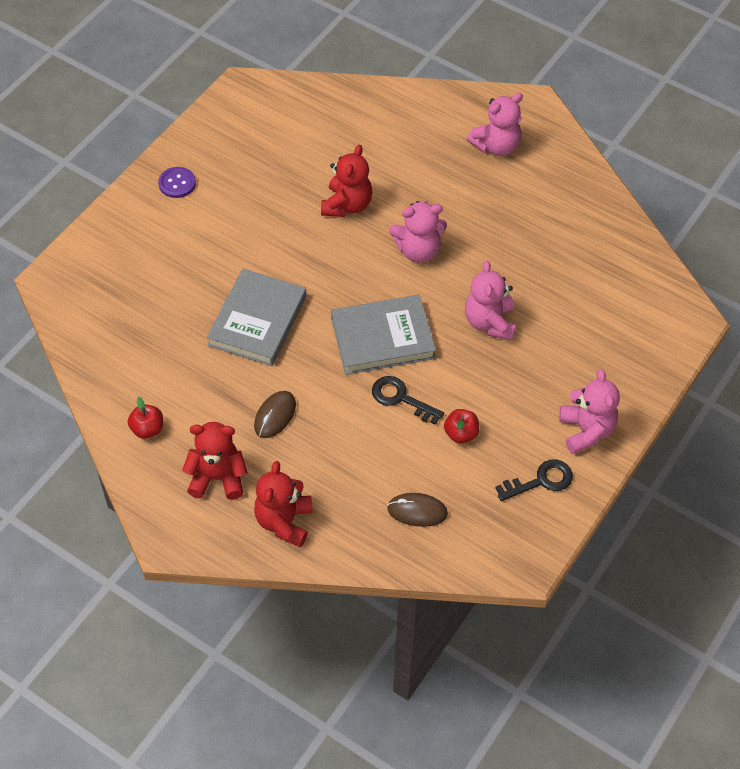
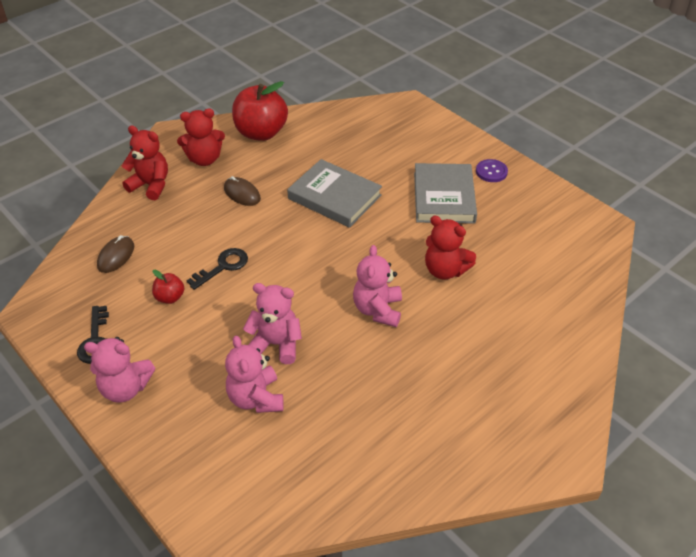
camera: 105 degrees right, 10 degrees down
(147, 429) = (261, 133): red apple -> red apple, size x2.15
(217, 478) = (204, 159): red teddy bear -> red teddy bear turned 60 degrees clockwise
(382, 338) = (288, 267): grey book -> grey book (444, 197)
(496, 146) = (504, 405): pink teddy bear -> pink teddy bear (256, 398)

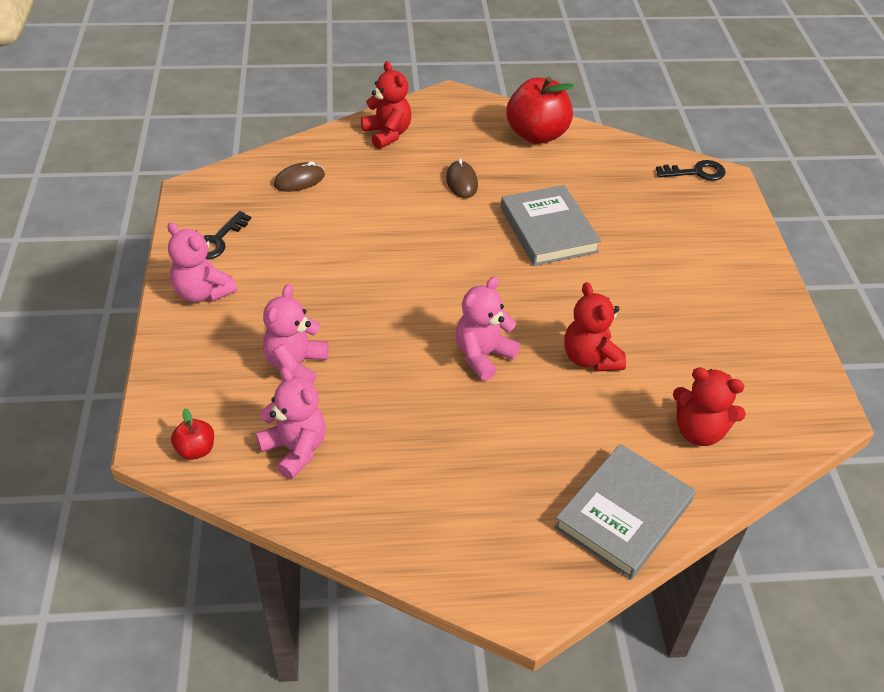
camera: 35 degrees right, 0 degrees up
(170, 297) = (309, 239): red apple -> red apple (196, 450)
(204, 159) = (458, 134): red teddy bear -> red teddy bear (699, 431)
(223, 267) = (379, 237): black key -> black key (696, 172)
(276, 344) = (358, 330): pink teddy bear -> pink teddy bear (295, 449)
(444, 197) = (664, 288): grey book -> grey book (623, 514)
(491, 172) = (747, 291): purple button -> none

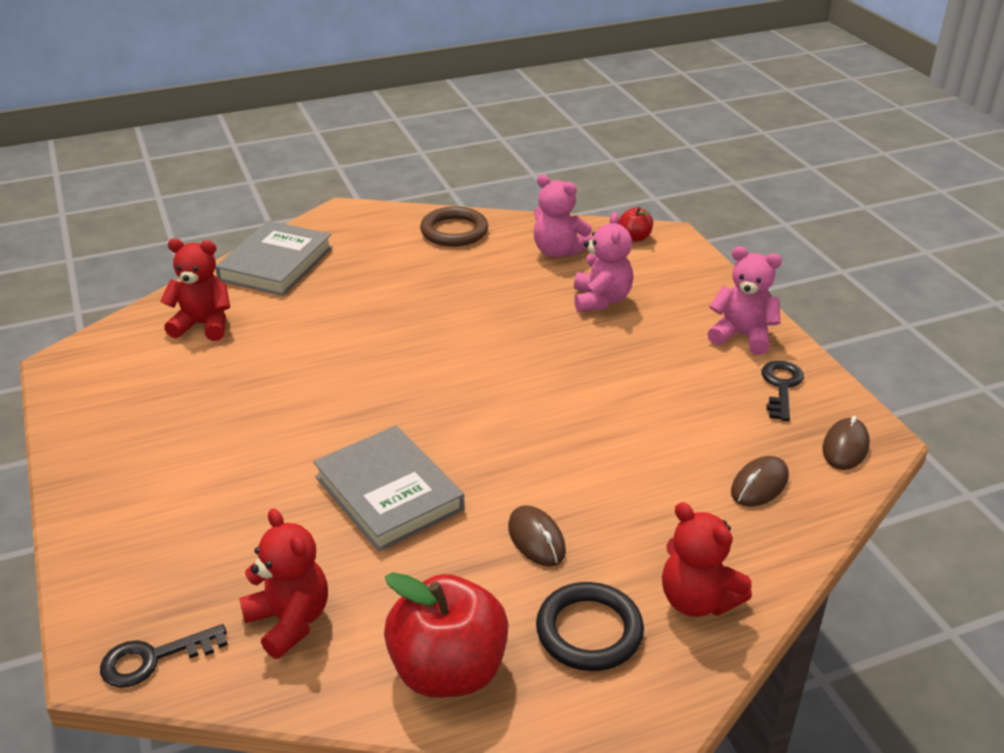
camera: 165 degrees right, 10 degrees down
(219, 189) = (845, 447): none -> brown mouse
(397, 521) = (454, 231): none -> brown ring
(455, 134) = (589, 631): none -> black ring
(483, 355) = (427, 341): pink teddy bear -> none
(590, 358) = (314, 361): red teddy bear -> red teddy bear (289, 621)

